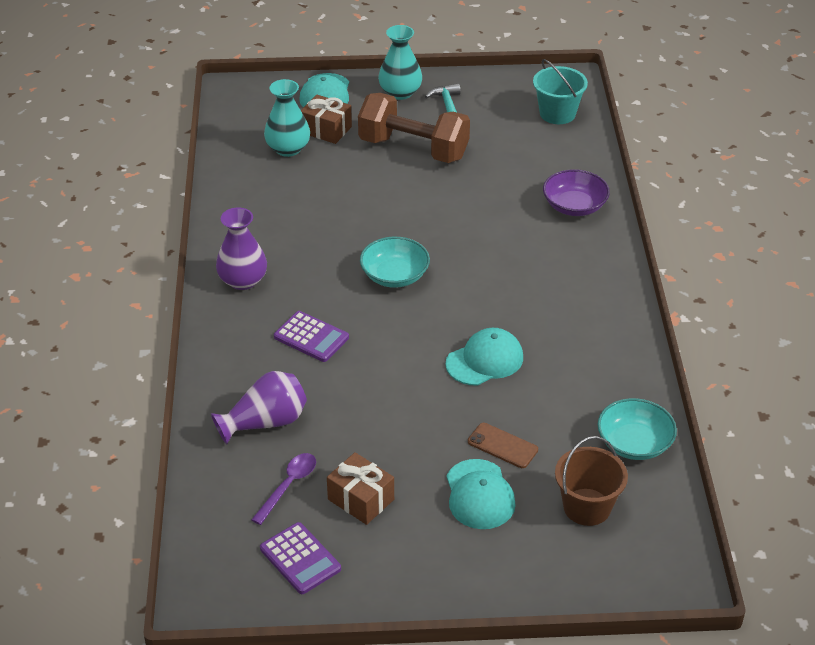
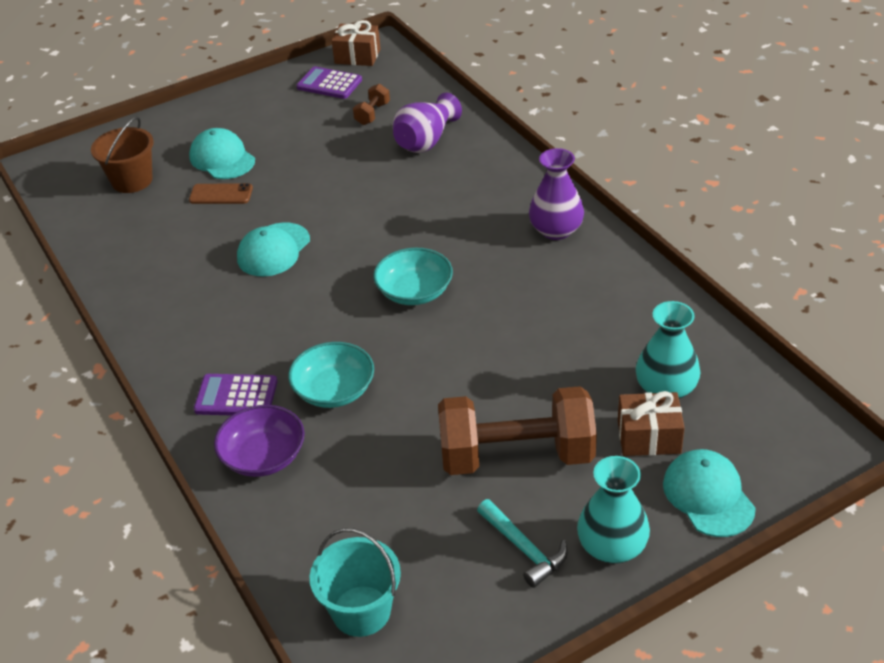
camera: 155 degrees right, 0 degrees up
(288, 486) = (372, 114): purple spoon -> brown dumbbell
(311, 337) = (446, 209): purple calculator -> purple calculator (236, 396)
(361, 499) = (312, 125): brown gift -> brown gift (357, 56)
(634, 443) = (106, 236): turquoise bowl -> turquoise bowl (334, 390)

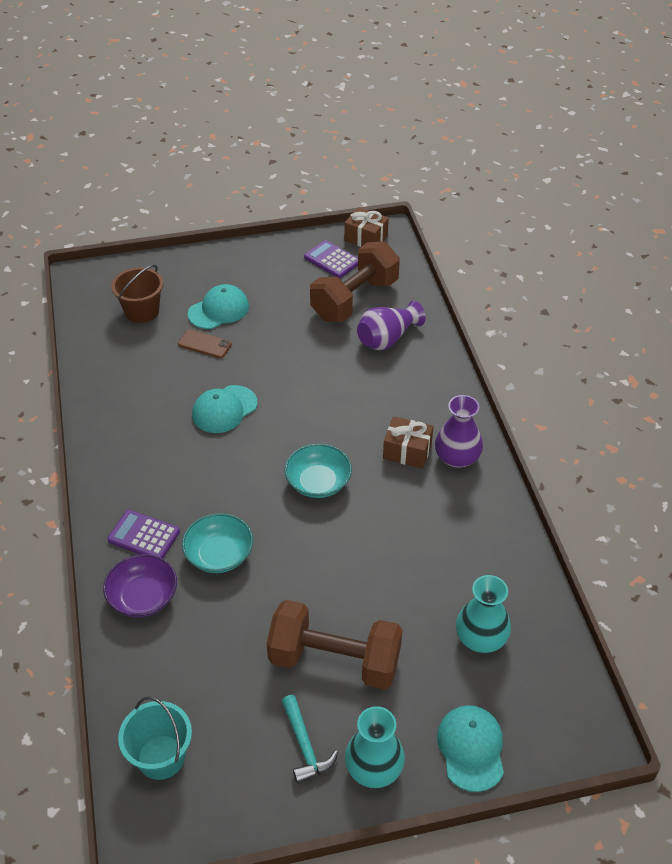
camera: 15 degrees right, 5 degrees up
(222, 158) = (218, 310): turquoise cap -> turquoise cap turned 75 degrees clockwise
(372, 114) = (354, 299): brown dumbbell -> brown dumbbell, size x2.40
(649, 437) = (447, 678): brown gift -> brown gift (407, 451)

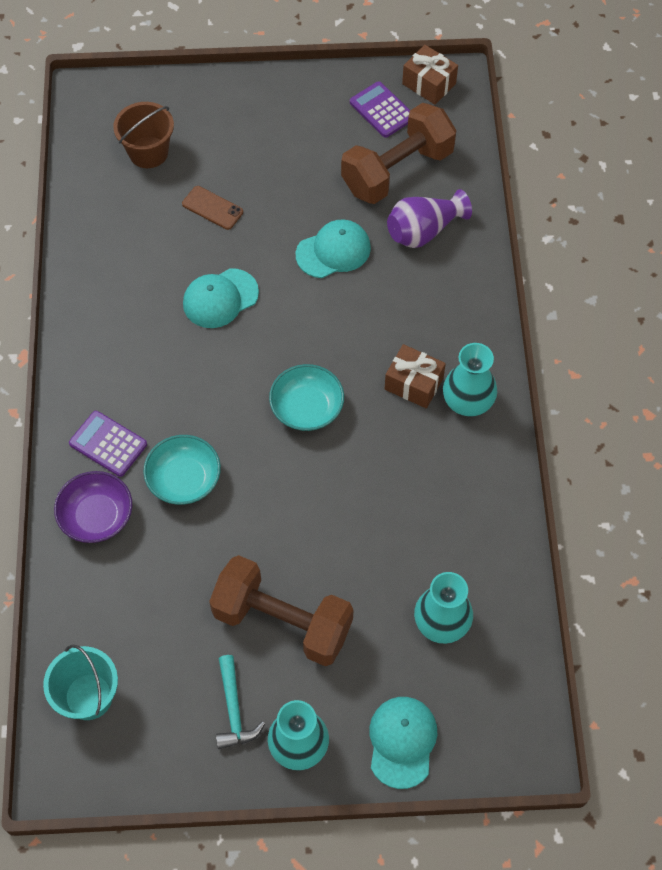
camera: 10 degrees right, 15 degrees up
(218, 310) = (236, 163): turquoise cap -> turquoise cap (333, 251)
(457, 458) = (468, 400): purple vase -> turquoise vase

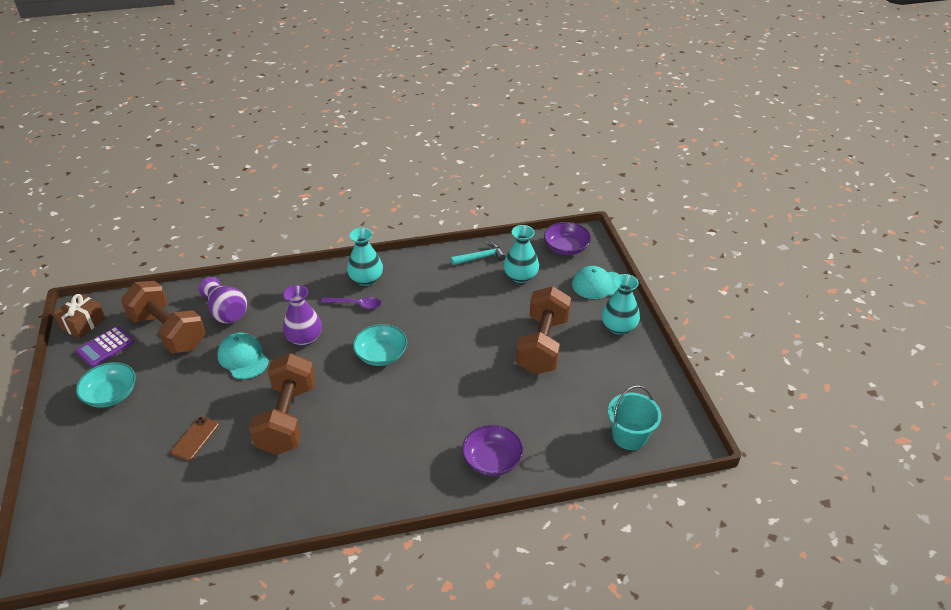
camera: 100 degrees left, 20 degrees down
(108, 444) = (429, 465): purple calculator -> none
(148, 152) = (126, 496): brown bucket -> none
(184, 479) = (450, 413): turquoise bowl -> turquoise bowl (111, 394)
(220, 298) = (288, 418): turquoise cap -> brown dumbbell
(234, 709) = (608, 359): turquoise hammer -> turquoise hammer (480, 257)
(357, 319) = (304, 338): none -> purple vase
(414, 384) = (356, 304): brown gift -> purple spoon
(505, 713) = (566, 248): none -> purple bowl

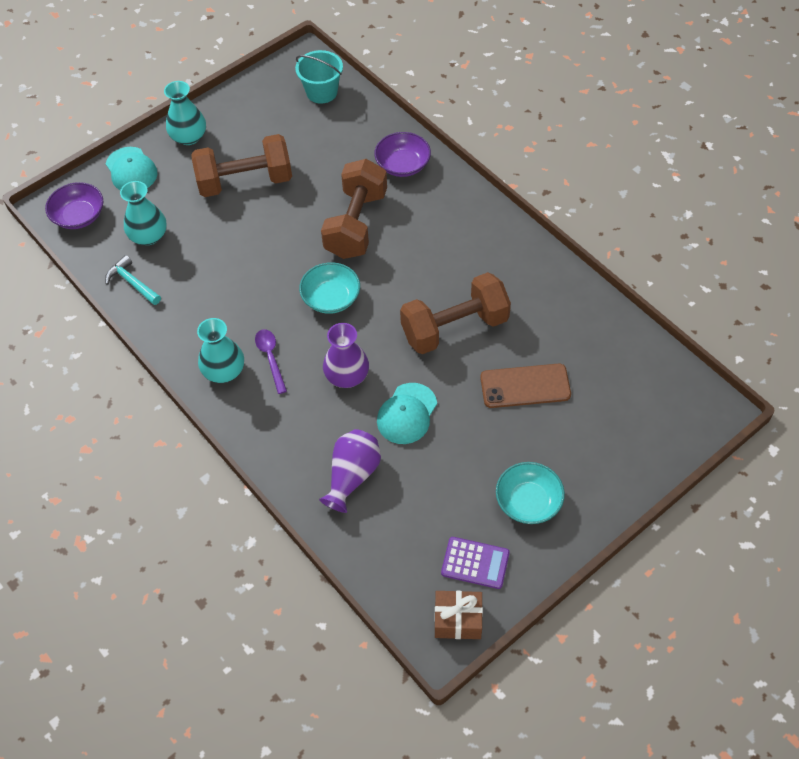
camera: 115 degrees left, 15 degrees up
(168, 332) = (415, 514): brown dumbbell -> brown dumbbell (356, 224)
(195, 438) = (525, 386): brown phone -> brown phone, size x1.59

